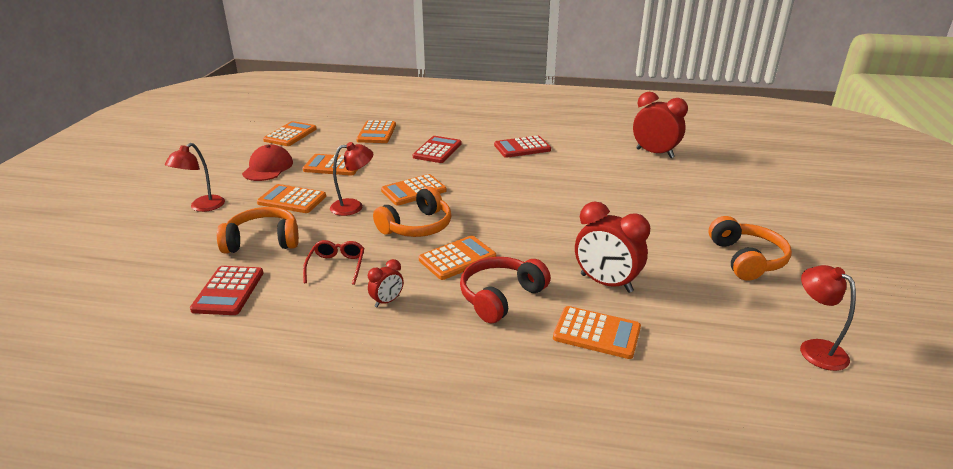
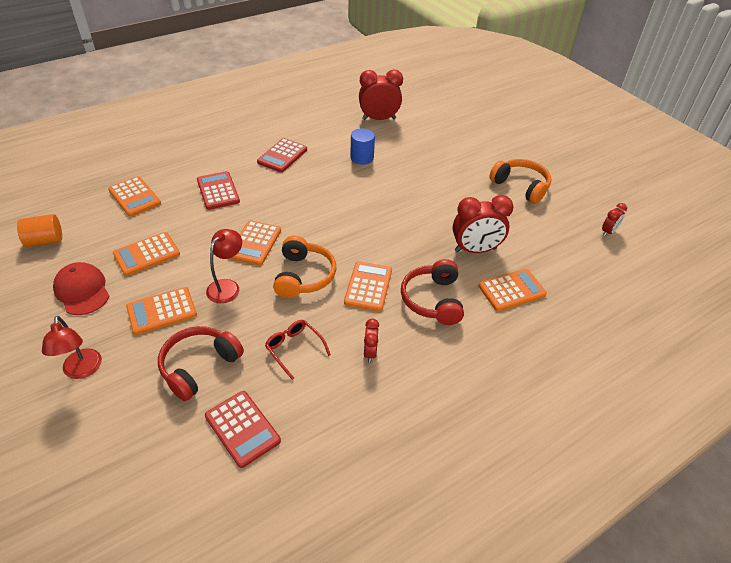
camera: 45 degrees left, 15 degrees up
(263, 241) = (199, 366): orange headphones -> red headphones
(290, 135) = (45, 240): orange calculator -> orange cylinder
(593, 173) = (362, 158): none -> blue cylinder
(815, 349) = (608, 232): red lamp -> red clock

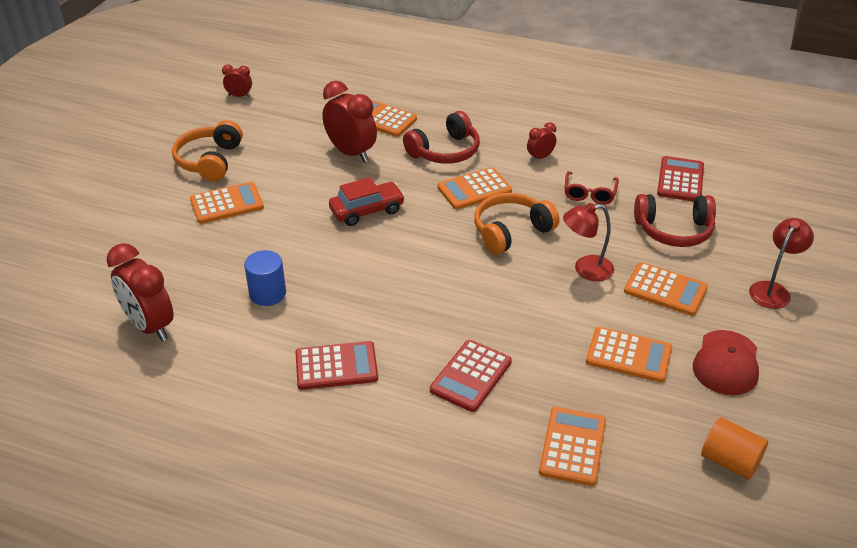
camera: 125 degrees left, 5 degrees down
(255, 243) = (512, 288): orange calculator -> orange calculator (227, 204)
(397, 224) = (367, 211): none -> red car

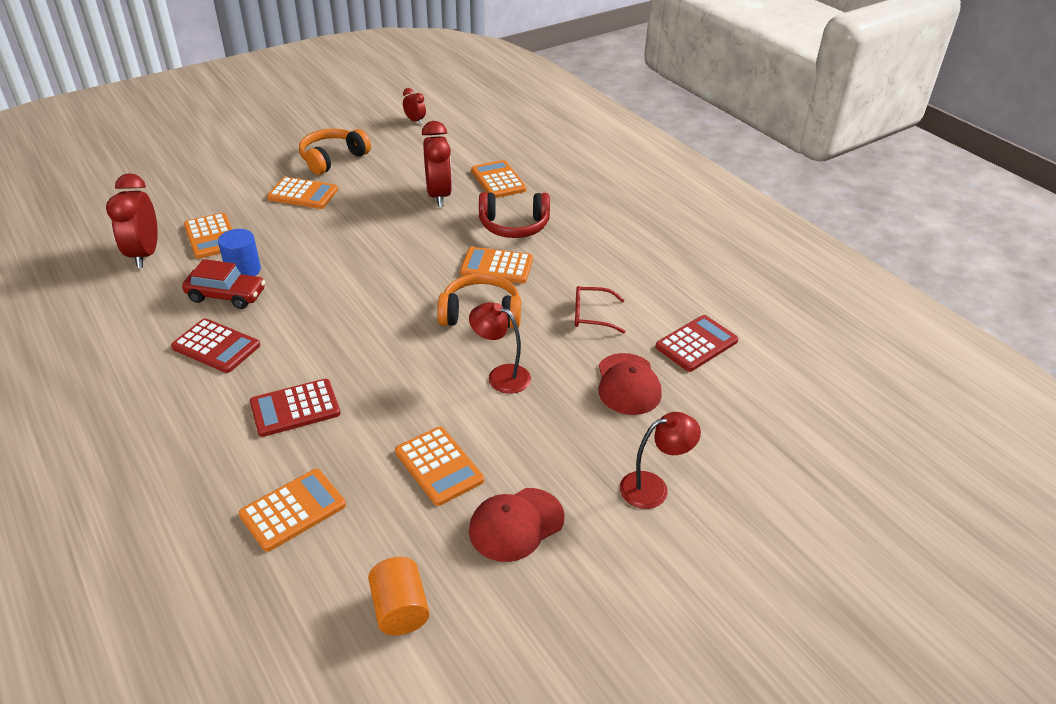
camera: 35 degrees right, 0 degrees up
(367, 211) = (391, 244): red car -> red car (226, 295)
(540, 157) = (588, 266): red clock -> none
(589, 193) = (592, 315): red glasses -> red glasses turned 45 degrees clockwise
(665, 290) = (548, 430): orange calculator -> orange calculator (211, 237)
(674, 230) = (628, 384): red headphones -> red cap

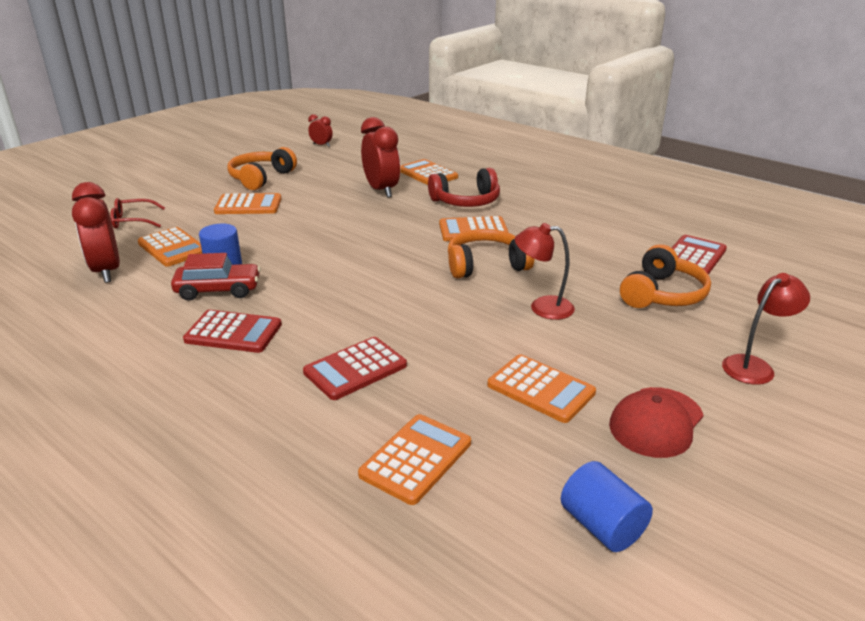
camera: 15 degrees left, 10 degrees down
(400, 609) = (602, 526): orange cylinder -> blue cylinder
(592, 315) = (587, 251): red glasses -> red glasses (133, 220)
(628, 384) = (662, 294): red cap -> orange headphones

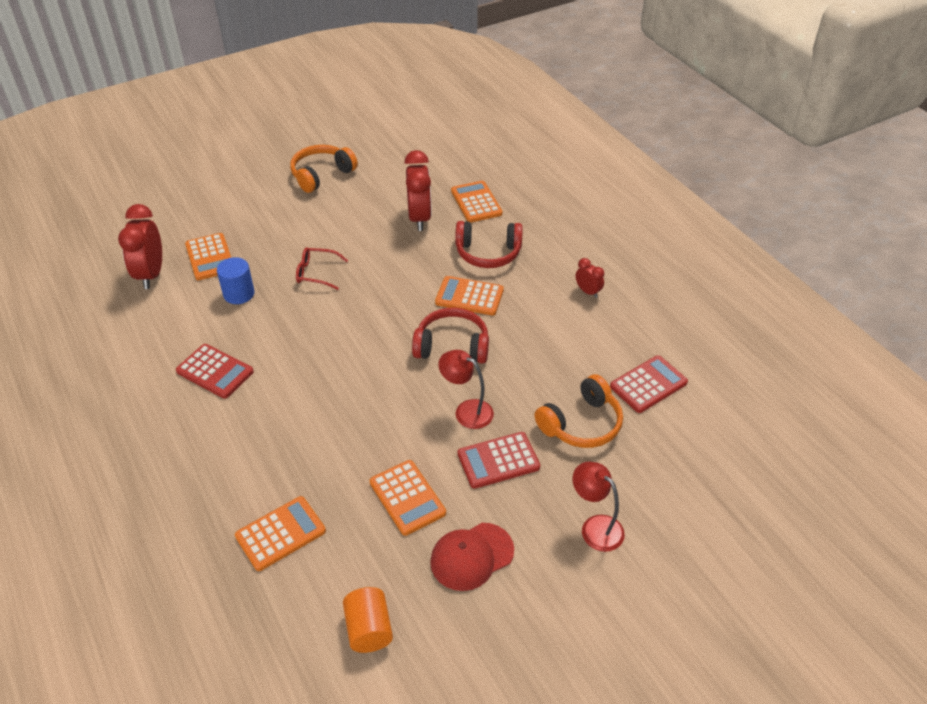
camera: 20 degrees right, 15 degrees up
(133, 220) = (192, 213): red glasses -> red glasses (316, 273)
(218, 290) = (224, 320): red car -> none
(248, 205) = (293, 213): orange calculator -> none
(321, 145) = (400, 133): red clock -> red clock (588, 292)
(355, 369) = (283, 436): red calculator -> red calculator (498, 461)
(486, 265) = (452, 346): orange headphones -> red headphones
(602, 526) = (369, 629): blue cylinder -> orange cylinder
(754, 366) = (595, 527): red lamp -> red lamp turned 120 degrees counterclockwise

